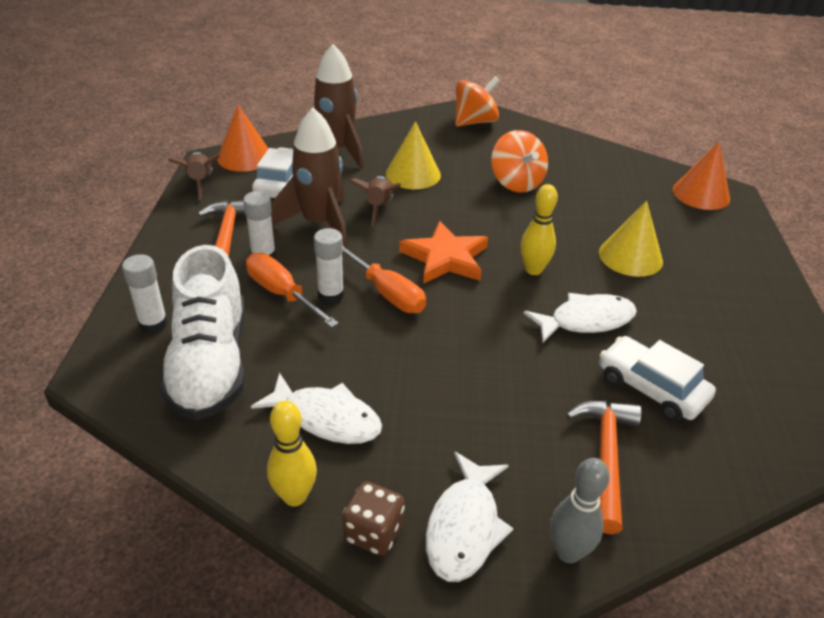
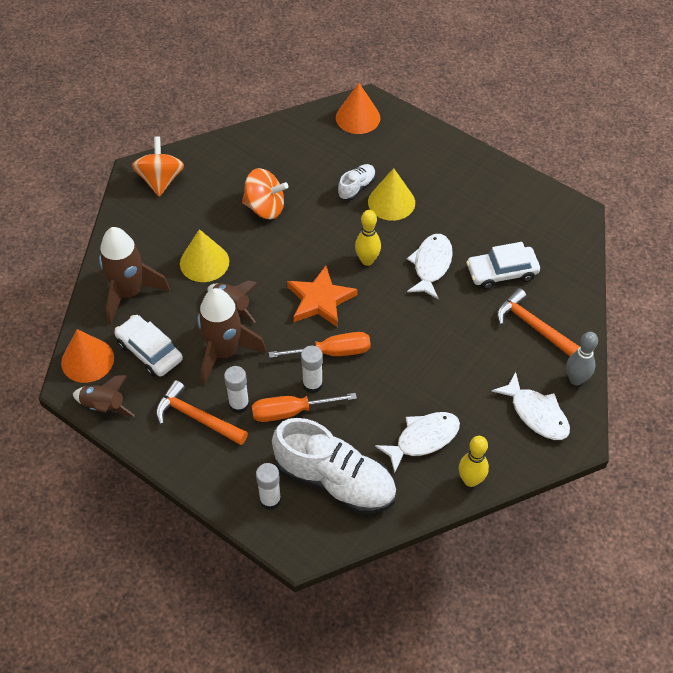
camera: 55 degrees left, 15 degrees up
(373, 532) = (515, 455): brown dice -> none
(616, 226) = (356, 187): none -> white shoe

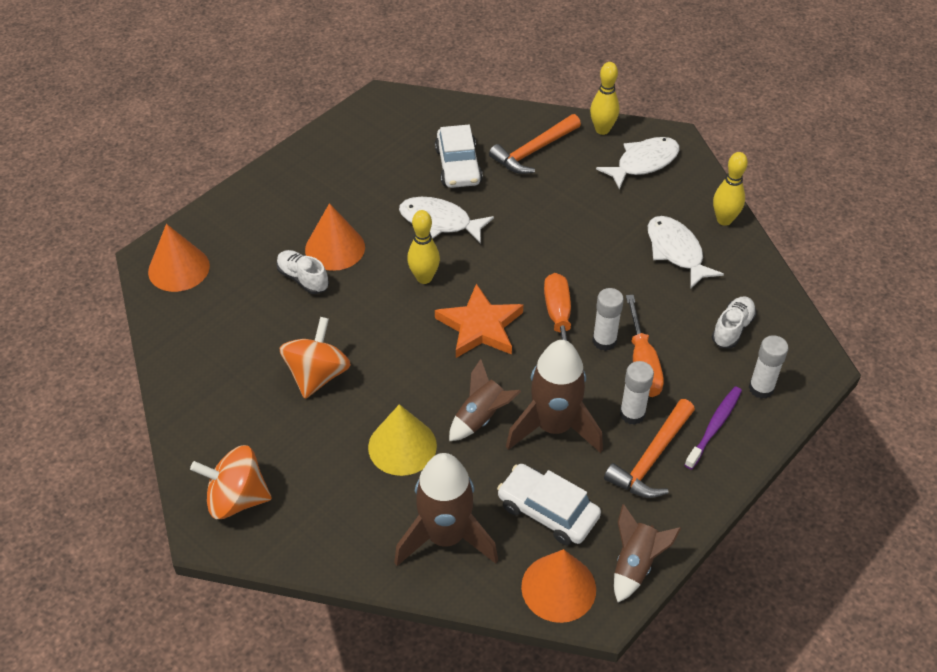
camera: 85 degrees left, 5 degrees down
(149, 351) = (548, 511): white car -> white car turned 75 degrees clockwise
(229, 462) = (714, 427): none -> purple toothbrush
(335, 481) = (732, 329): white shoe -> white shoe, size x0.47
(391, 202) = (335, 248): yellow cone -> orange cone
(576, 379) = (602, 130): grey bowling pin -> yellow bowling pin

